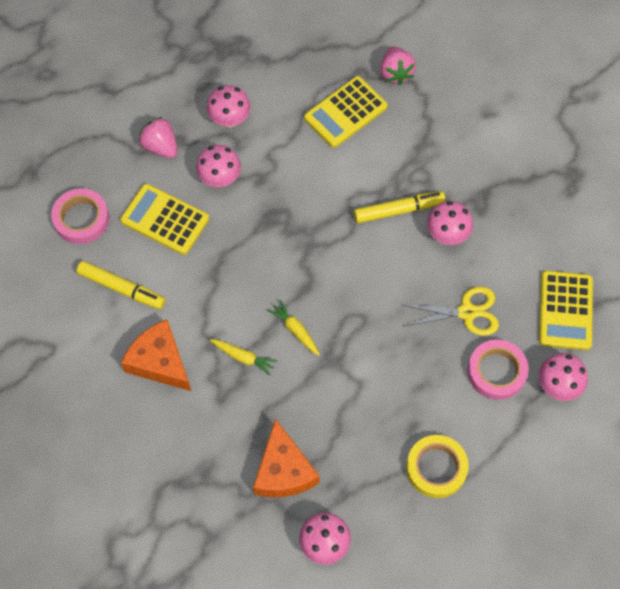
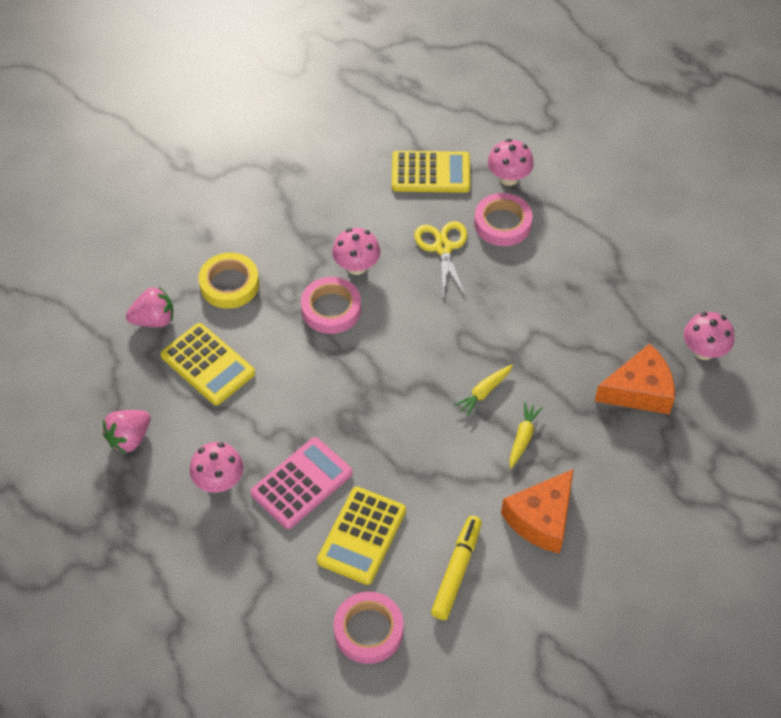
camera: 95 degrees left, 10 degrees down
(161, 147) = (261, 553): pink strawberry -> pink strawberry (129, 438)
(220, 178) = (302, 483): pink mushroom -> pink calculator
(398, 210) = (331, 309): yellow marker -> pink tape
(436, 468) = (609, 267): yellow tape -> yellow tape (229, 284)

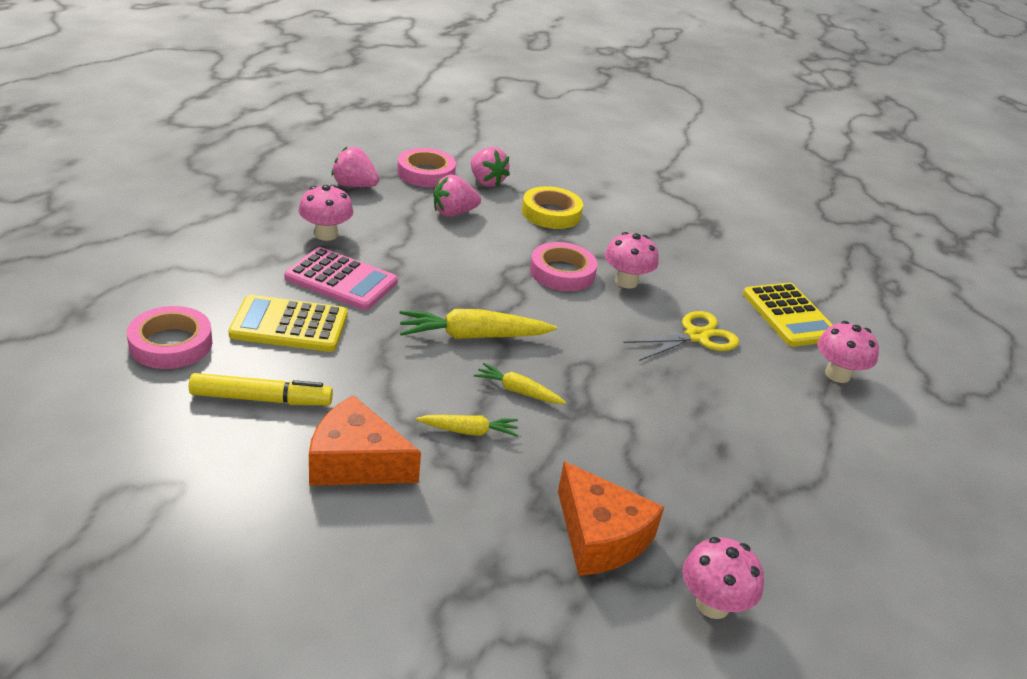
camera: 65 degrees right, 20 degrees down
(207, 365) = (453, 213): yellow calculator -> pink strawberry
(408, 403) = (473, 336): none -> yellow carrot
(502, 223) = (768, 377): pink tape -> pink tape (426, 173)

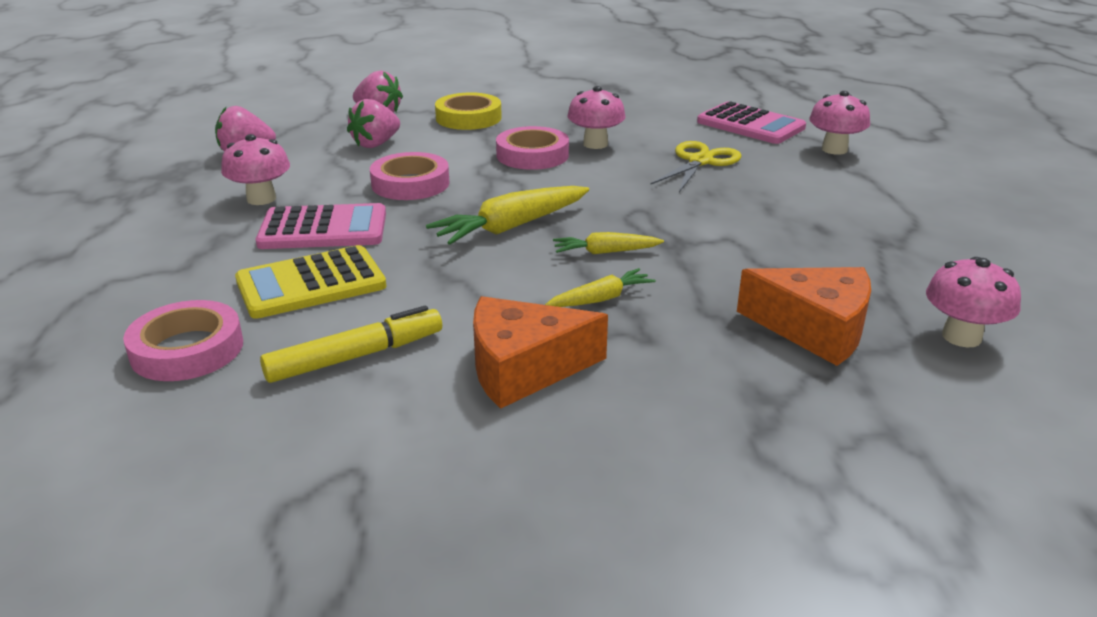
camera: 25 degrees left, 5 degrees down
(426, 173) = (311, 123): pink tape -> pink tape (410, 183)
(789, 316) = (750, 125): yellow calculator -> pink calculator

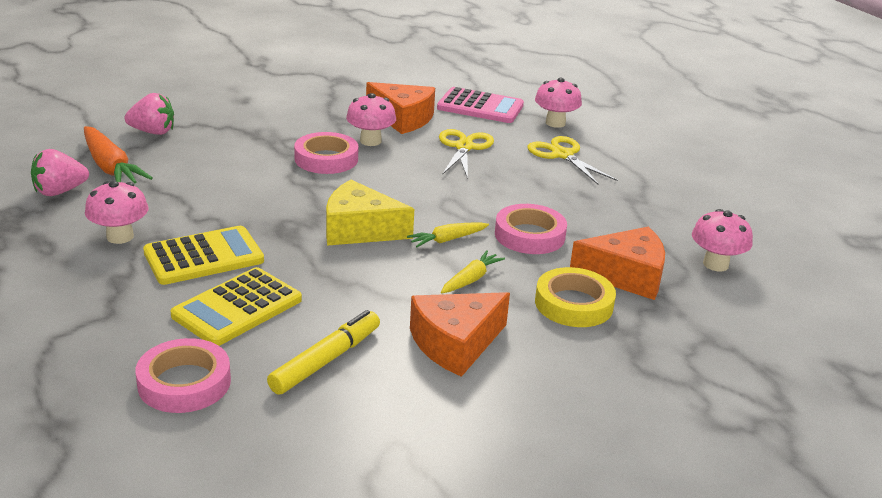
camera: 25 degrees left, 0 degrees up
(311, 138) = (110, 167): none -> orange carrot
(323, 229) = (204, 257): pink calculator -> yellow calculator
(376, 144) = (178, 165): pink strawberry -> none
(410, 183) = (243, 201): pink tape -> pink tape (529, 235)
(468, 118) = (241, 127): yellow tape -> yellow tape (574, 304)
(511, 227) = (359, 229): yellow carrot -> yellow cheese
(649, 127) = (403, 118): none -> orange cheese
(820, 183) = (562, 155): none -> yellow scissors

